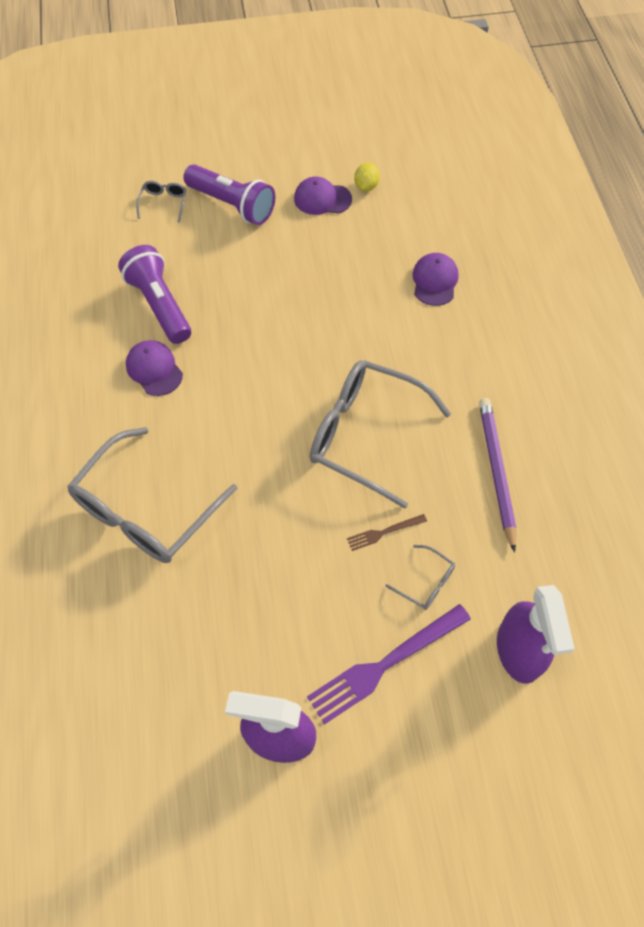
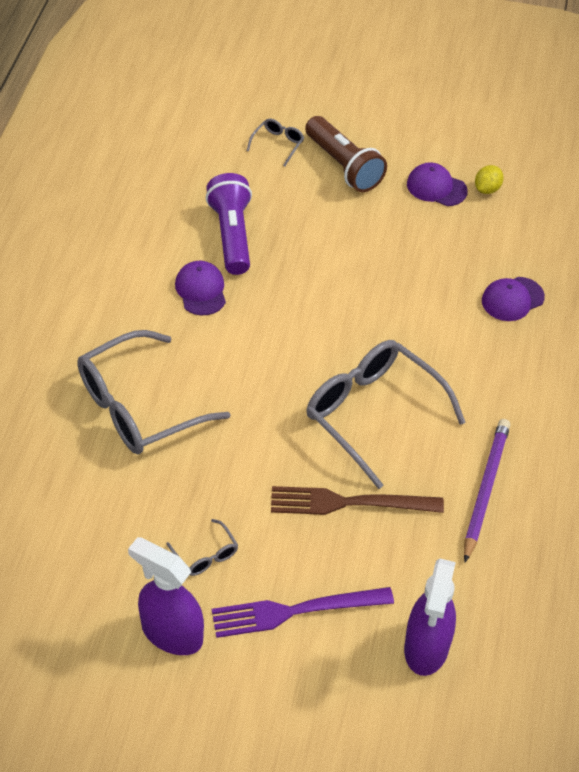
camera: 20 degrees right, 10 degrees down
(232, 205) = (343, 166): purple flashlight -> brown flashlight
(383, 532) = (348, 503): brown fork -> brown fork, size x2.05
(426, 582) = (368, 559): grey glasses -> grey glasses (206, 555)
(435, 281) = (512, 299): purple cap -> purple cap turned 150 degrees counterclockwise

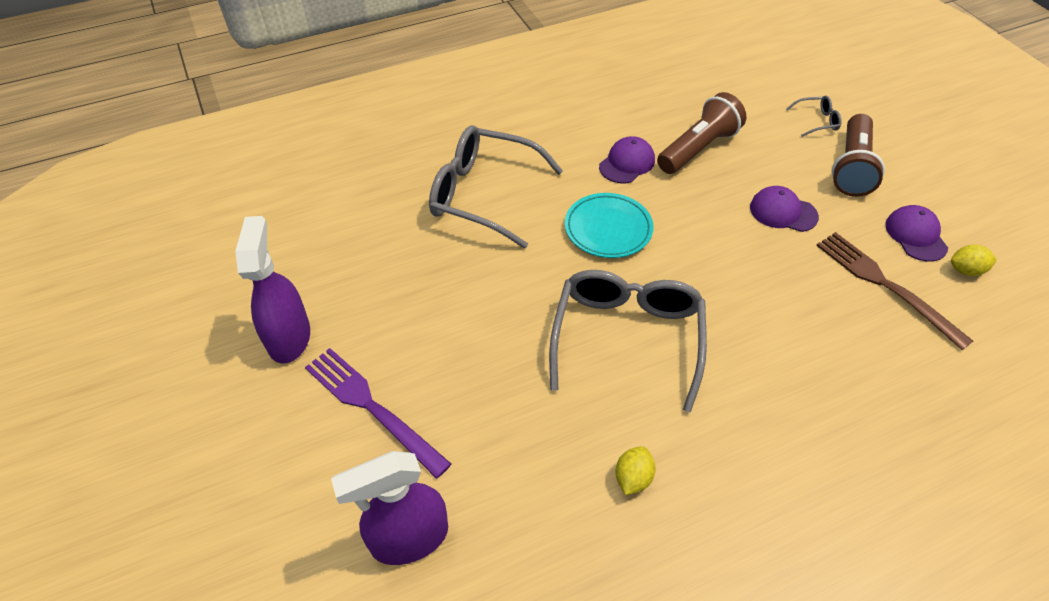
camera: 55 degrees right, 0 degrees up
(206, 555) = (381, 314): grey glasses -> none
(232, 235) = (698, 148): purple flashlight -> brown flashlight
(259, 352) = (608, 229): none -> turquoise plate
(348, 503) = (517, 377): brown fork -> brown fork (885, 285)
(485, 489) = (633, 478): purple pencil -> yellow lemon
(512, 299) = (872, 364): purple cap -> purple cap (783, 212)

